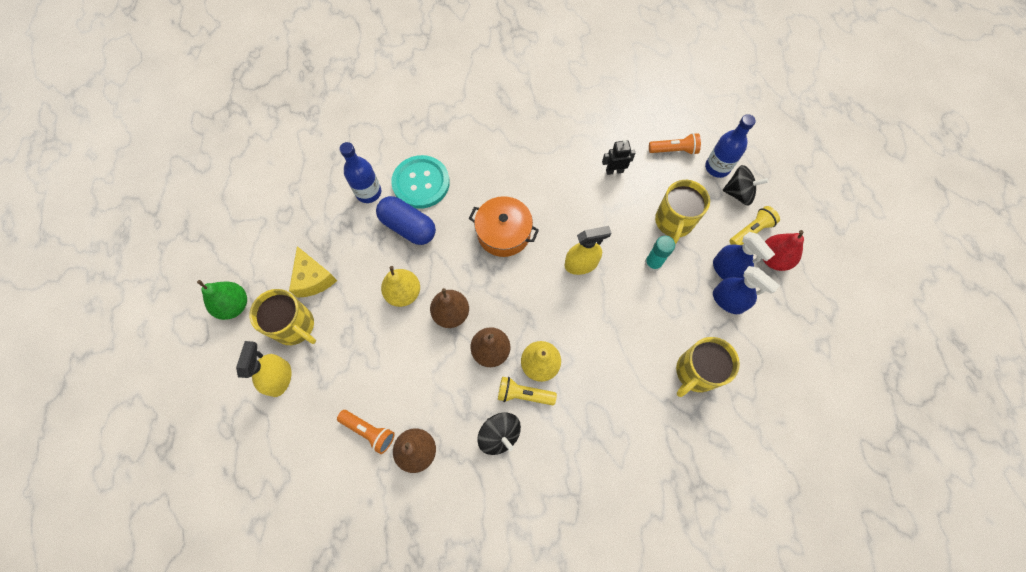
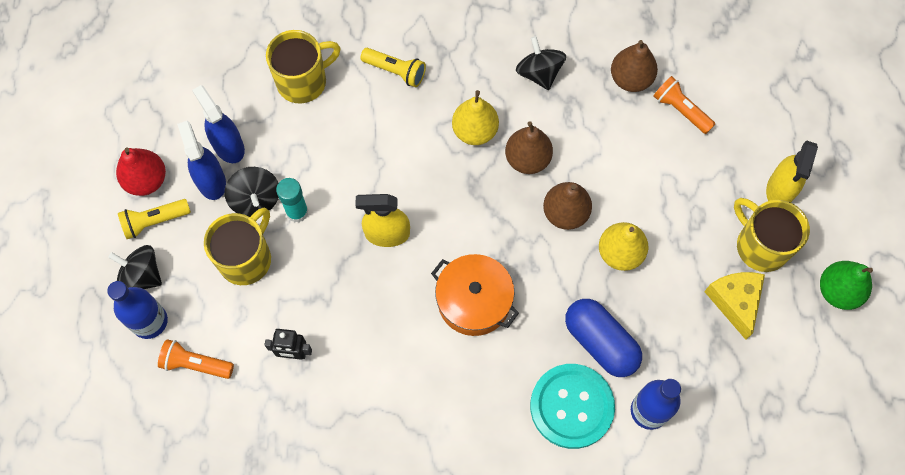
camera: 165 degrees left, 0 degrees up
(524, 394) = (502, 105): yellow flashlight -> yellow flashlight (395, 71)
(687, 265) = (256, 199): none -> black spinning top

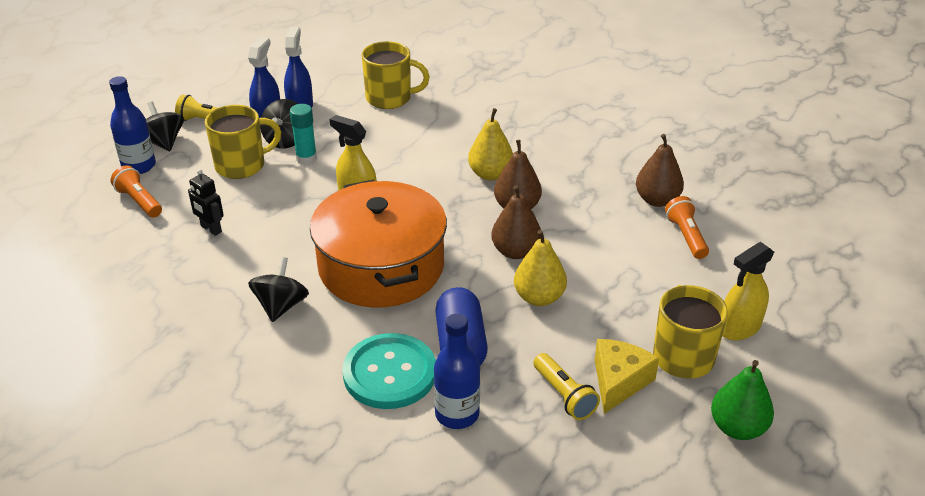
camera: 35 degrees right, 30 degrees down
(146, 180) = (226, 100): red pear -> none
(395, 71) = (464, 120): yellow flashlight -> yellow flashlight (564, 395)
(474, 301) = (381, 266): orange pot -> orange pot, size x1.67
(539, 73) = (579, 165): black spinning top -> black spinning top (281, 306)

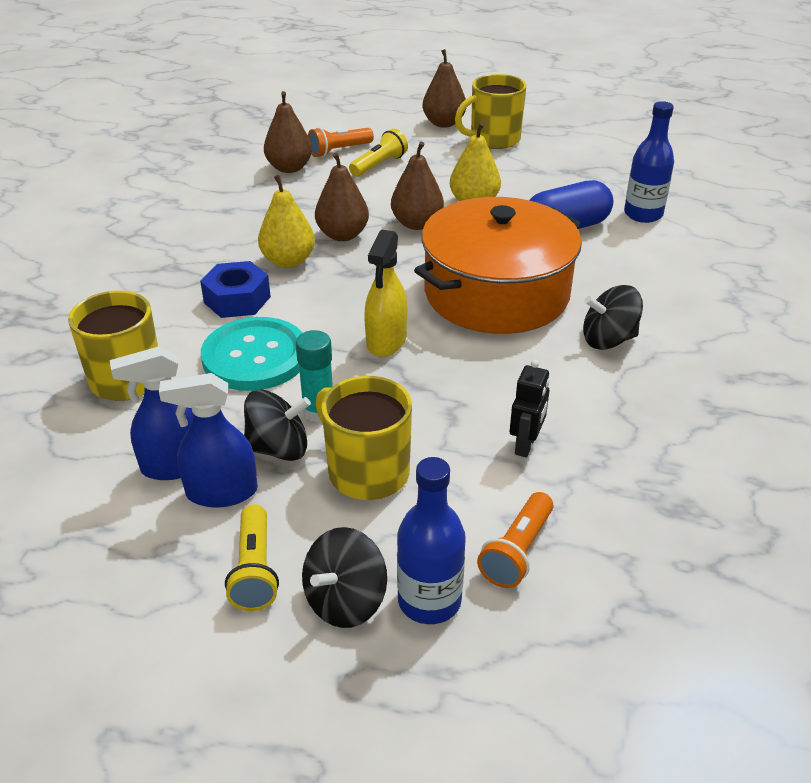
camera: 110 degrees left, 0 degrees up
(389, 373) = (632, 254): turquoise button -> turquoise button (255, 357)
(450, 145) = (237, 299): none -> blue nut
(564, 395) = (578, 176): yellow flashlight -> yellow flashlight (379, 165)
(618, 381) = (543, 158): yellow cheese -> none
(737, 428) = (547, 117): green pear -> none
(739, 328) = (444, 123): yellow spray bottle -> brown pear

